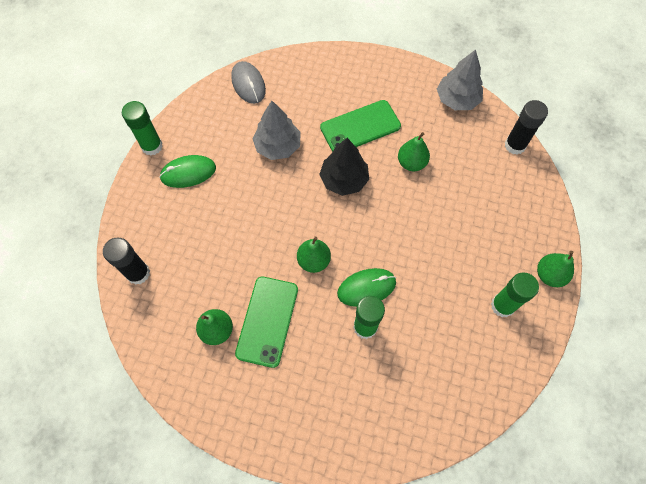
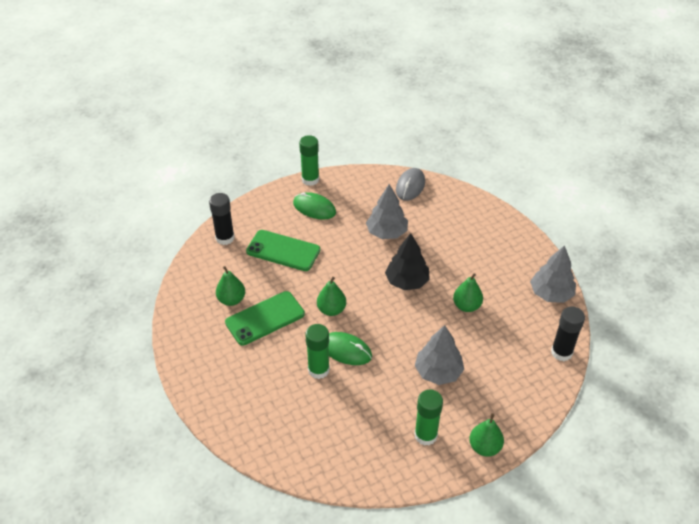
camera: 45 degrees right, 20 degrees down
(360, 127) = (456, 260): green phone -> green phone (283, 251)
(453, 241) = (438, 372): none -> grey tree

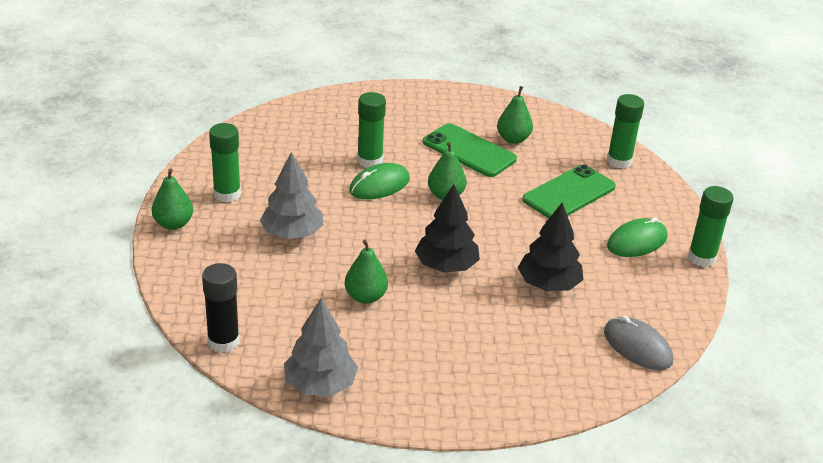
camera: 115 degrees right, 10 degrees down
(225, 238) = (619, 161): black glue stick -> green glue stick
(265, 318) = (469, 151): green phone -> green phone turned 45 degrees counterclockwise
(387, 232) = (548, 284): grey tree -> black tree

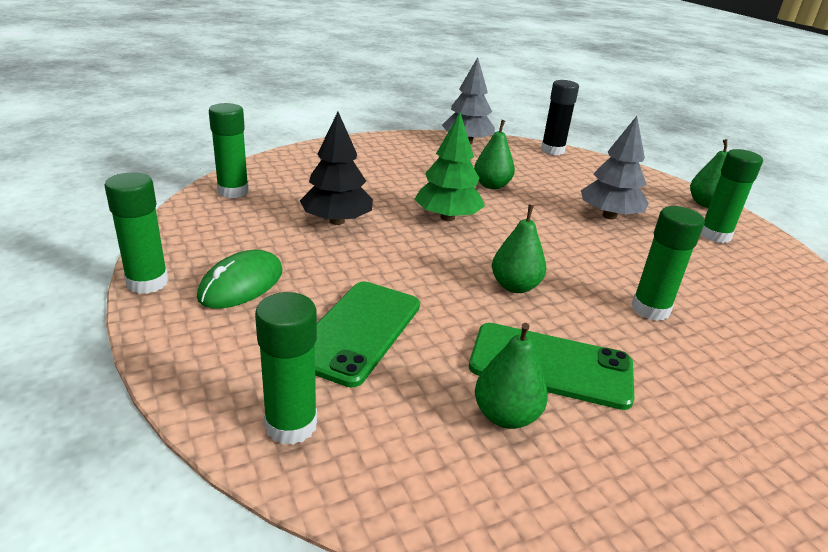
camera: 155 degrees right, 5 degrees down
(379, 185) = (598, 280): green mouse -> none
(446, 266) = (447, 217): black tree -> green tree
(637, 347) = (233, 191): grey mouse -> green glue stick

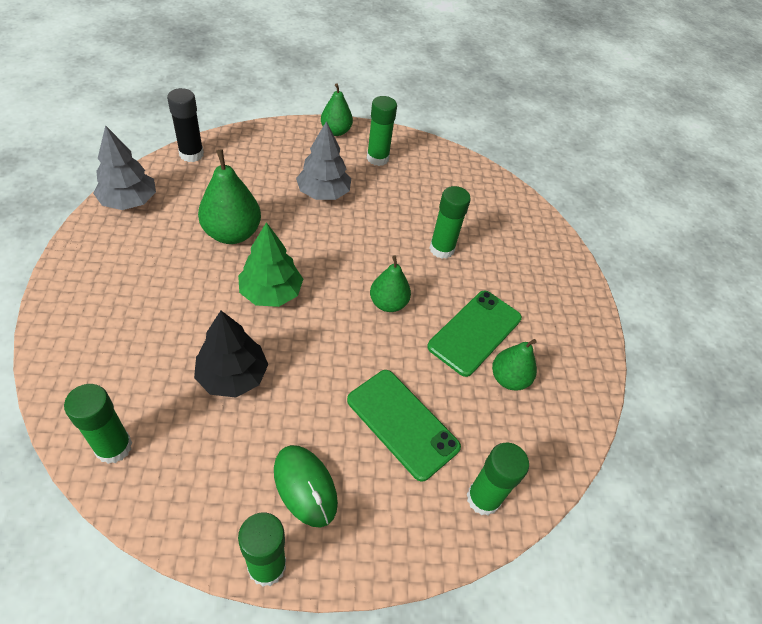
camera: 70 degrees left, 20 degrees up
(491, 185) = (232, 233): green pear -> green pear, size x1.55

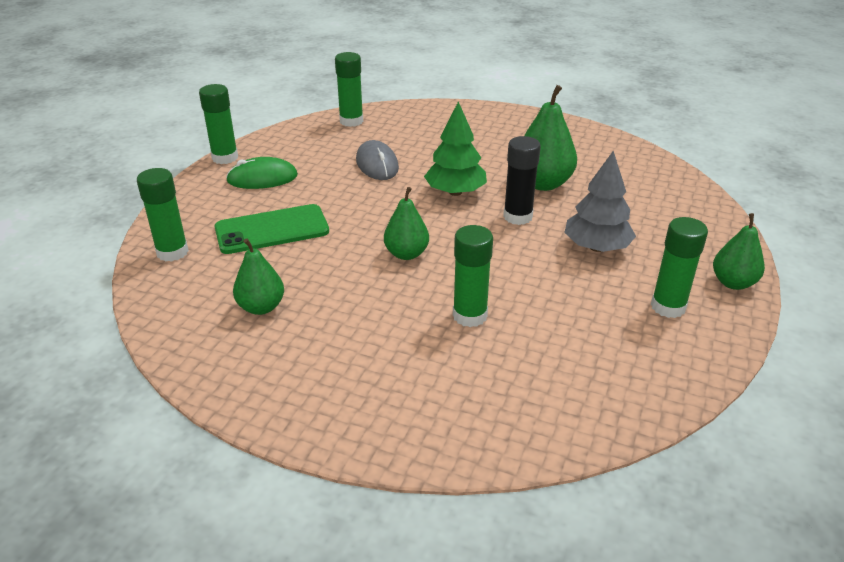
camera: 120 degrees right, 15 degrees down
(129, 201) = (601, 141): grey tree -> none
(191, 154) = (675, 176): black glue stick -> black glue stick (517, 217)
(232, 376) = (377, 164): black tree -> grey mouse
(475, 332) = (333, 302): green phone -> none

